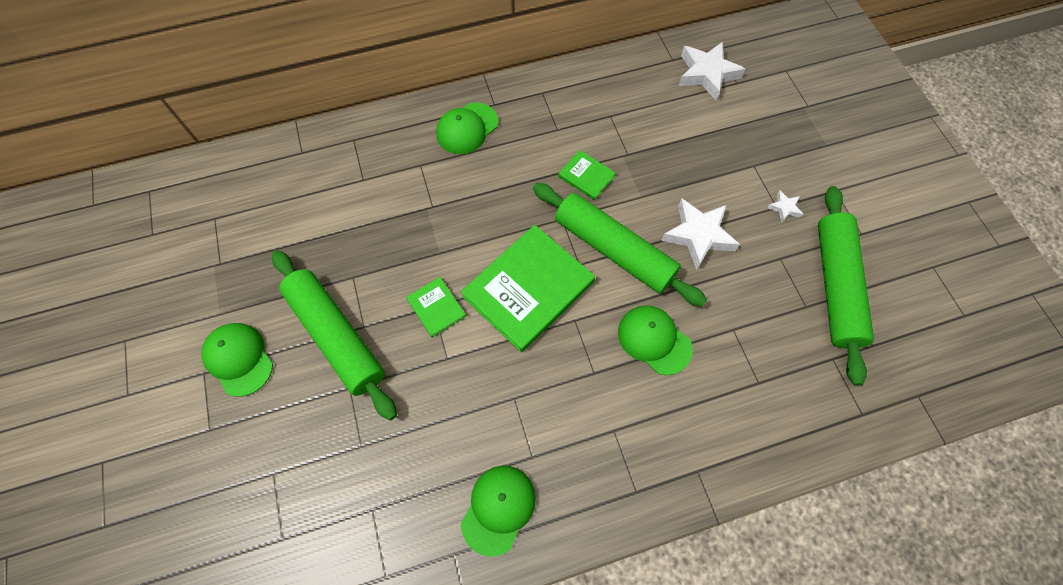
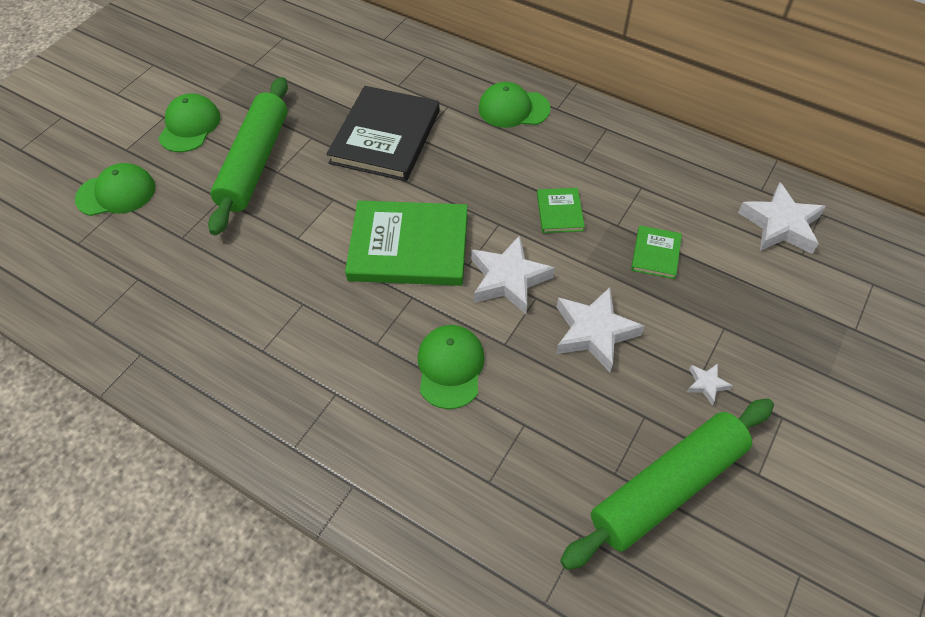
camera: 50 degrees right, 10 degrees down
(407, 227) = (385, 137): none -> black book
(436, 308) = (334, 202): green book -> green book (655, 254)
(498, 509) = (199, 357): green cap -> green cap (116, 193)
(614, 250) = (508, 279): green rolling pin -> white star

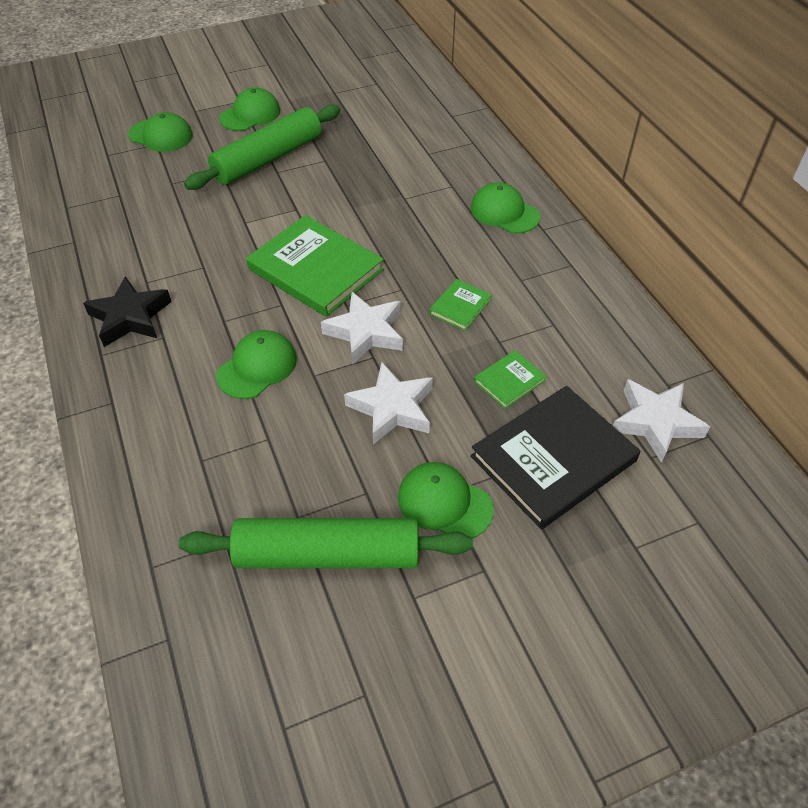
camera: 35 degrees right, 5 degrees down
(283, 394) = (130, 317): none -> black star
(385, 137) = (379, 185): black book -> black book (553, 458)
(706, 384) = (444, 503): white star -> green cap

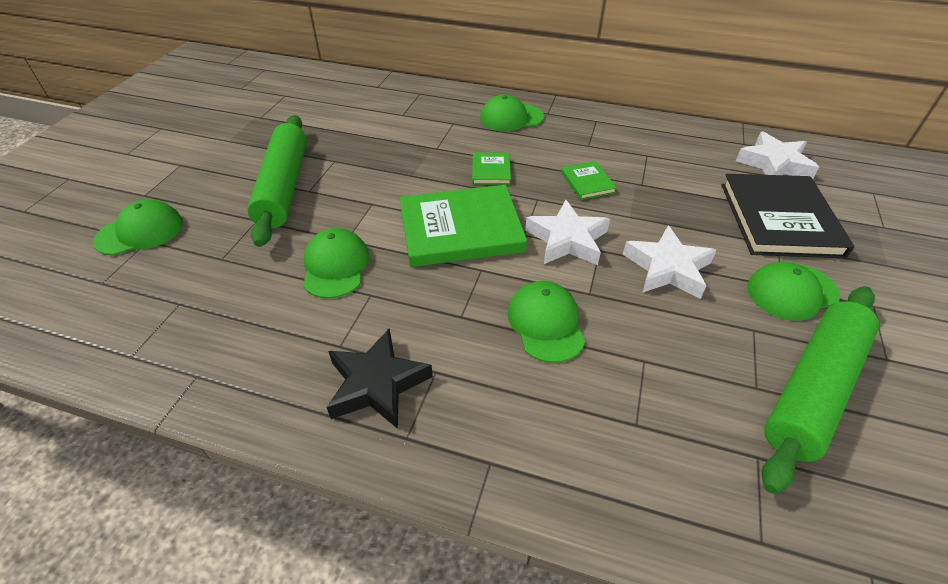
camera: 50 degrees left, 5 degrees down
(250, 114) = (209, 168): green cap -> green cap (335, 266)
(509, 381) = (686, 199): green book -> green book (491, 171)

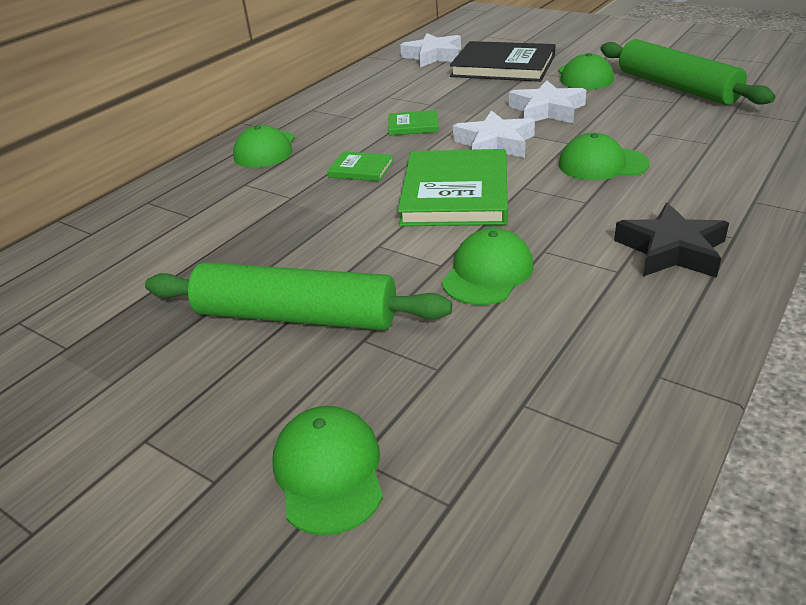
camera: 70 degrees left, 10 degrees down
(335, 266) = (488, 273): green cap -> green cap turned 105 degrees clockwise

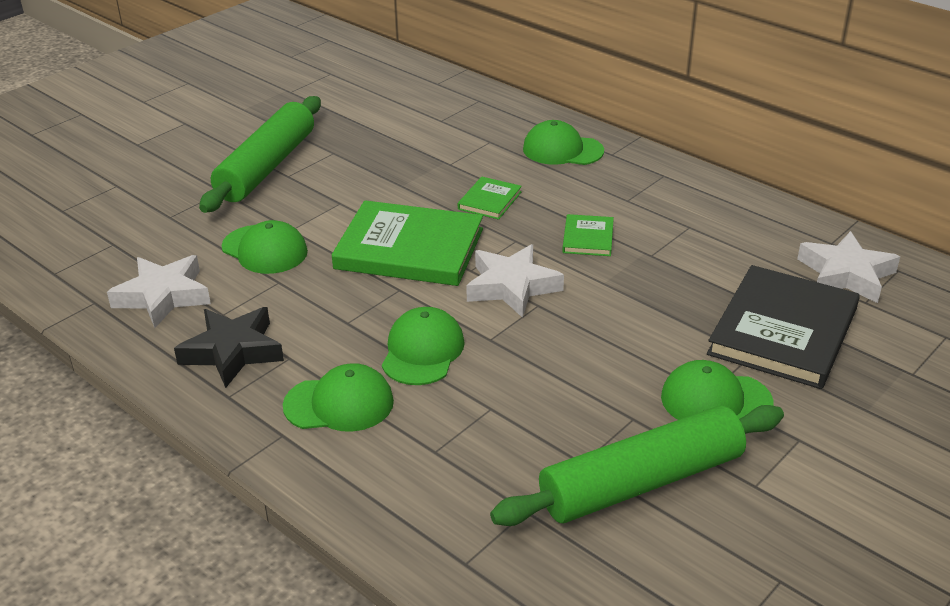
camera: 95 degrees right, 0 degrees up
(329, 471) = (115, 176): green cap -> green cap (339, 404)
(547, 110) = (596, 341): white star -> white star (163, 296)

